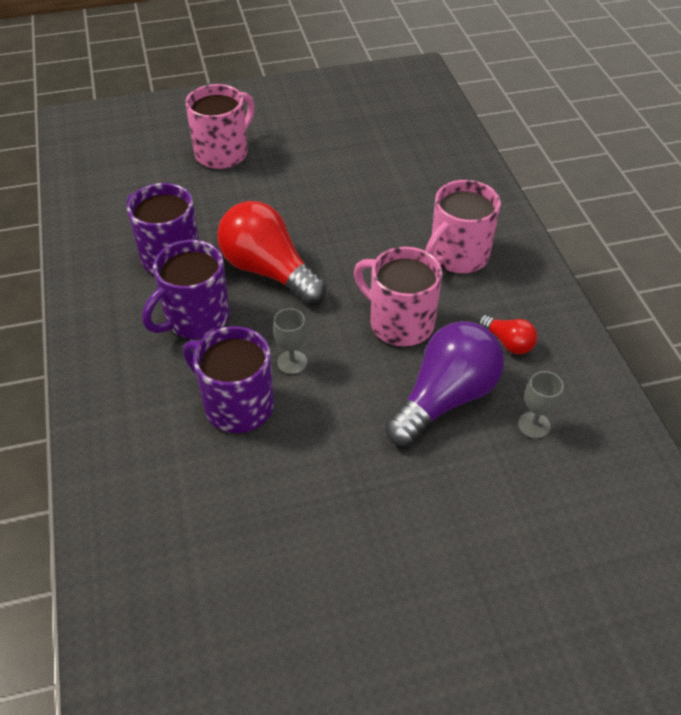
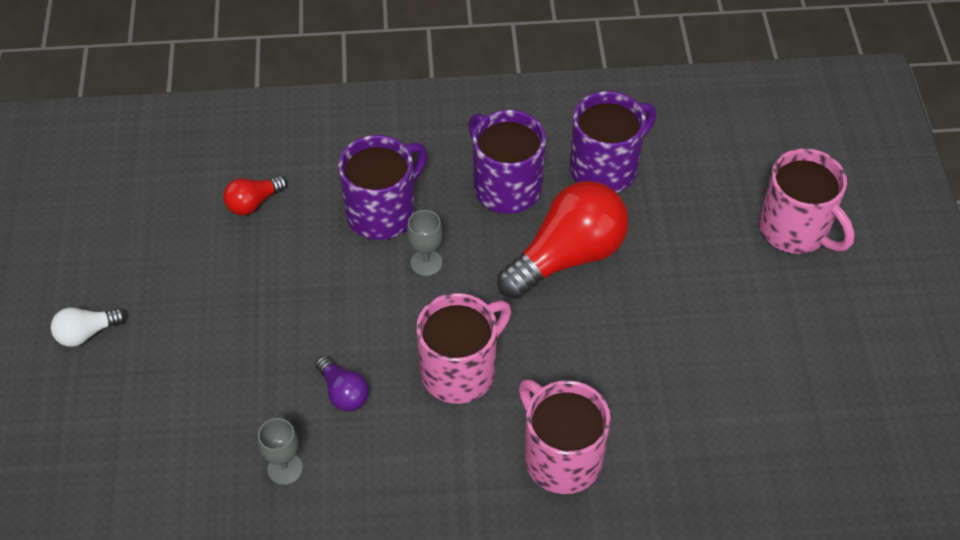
camera: 100 degrees right, 5 degrees up
(445, 398) = (343, 392): purple light bulb -> purple light bulb, size x0.47
(445, 648) = (86, 333): none -> white light bulb
(508, 342) = (405, 476): red light bulb -> red light bulb (253, 203)

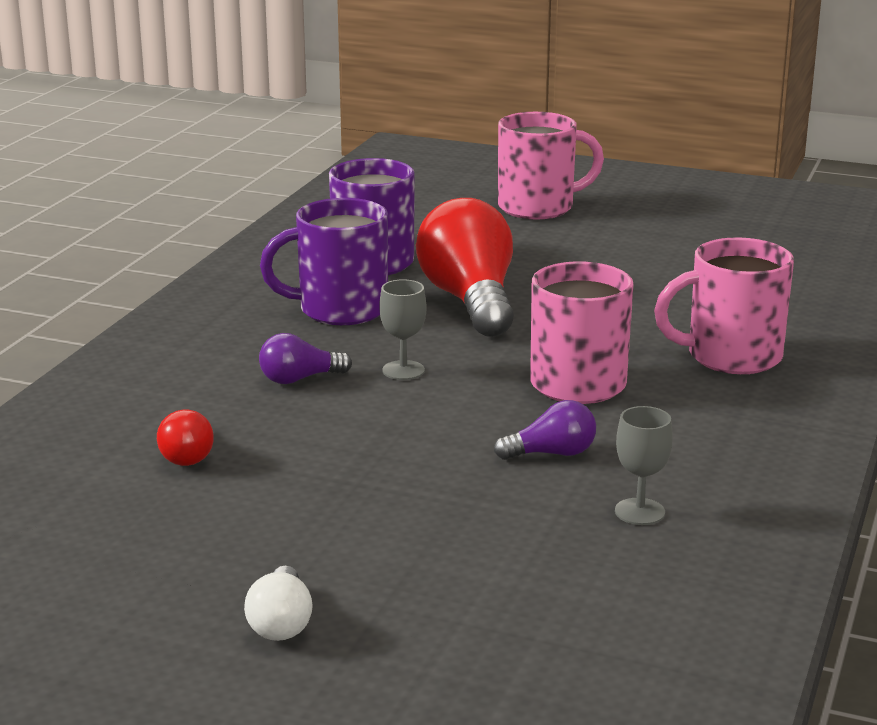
camera: 65 degrees left, 30 degrees down
(383, 212) = (299, 379): purple mug -> purple light bulb

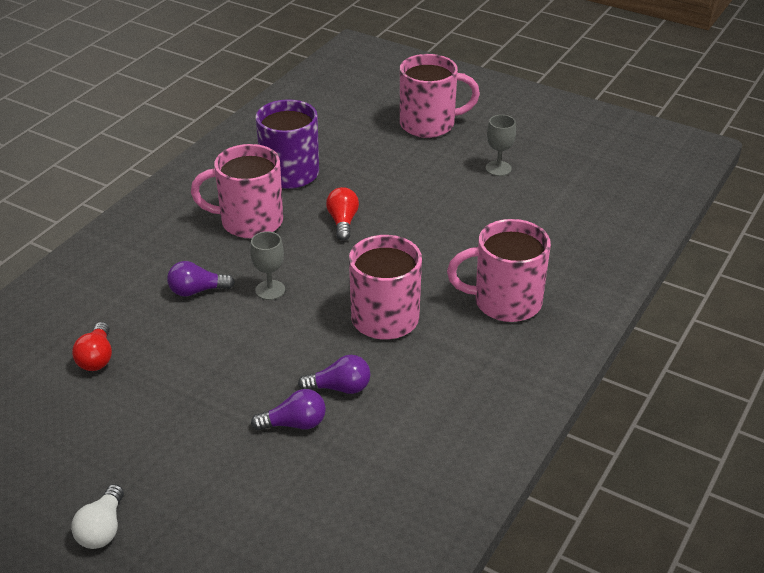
camera: 10 degrees right, 15 degrees up
(340, 310) = (249, 221): purple mug -> pink mug
(470, 301) = (343, 222): red light bulb -> red light bulb, size x0.47
(507, 493) = (295, 424): none -> purple light bulb
(639, 512) = (377, 454): grey goblet -> grey goblet (498, 168)

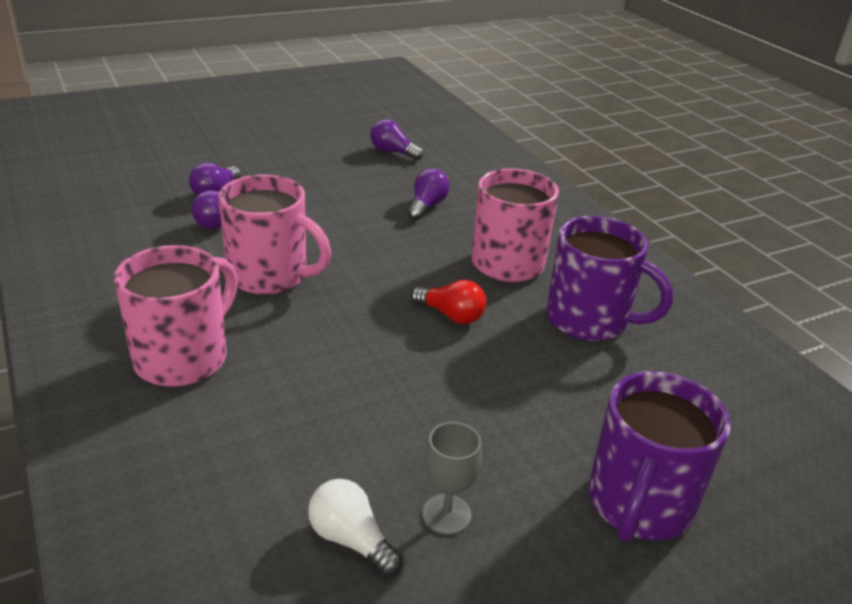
camera: 120 degrees right, 5 degrees down
(97, 358) = (393, 152): red light bulb -> purple light bulb
(102, 529) = (234, 118): white light bulb -> white light bulb (351, 539)
(270, 290) = (386, 236): grey goblet -> none
(429, 124) = (638, 504): pink mug -> purple mug

